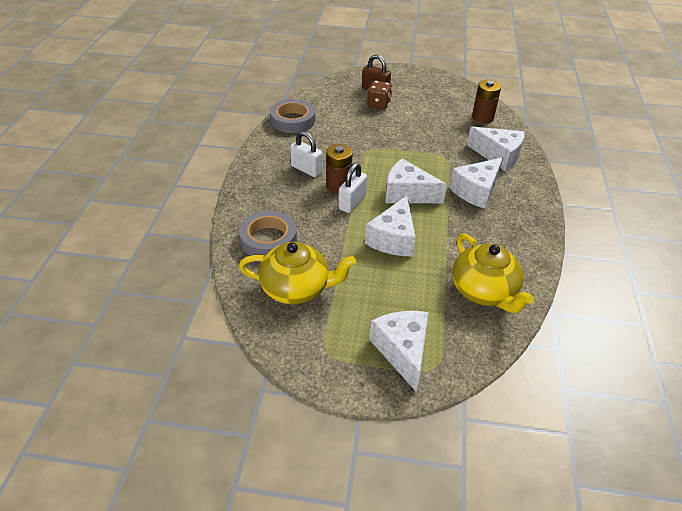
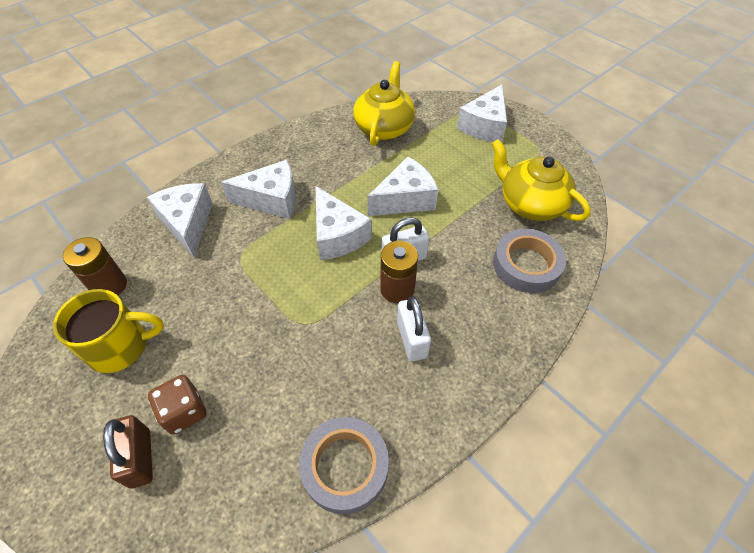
camera: 140 degrees left, 10 degrees up
(438, 106) = (120, 346): none -> yellow mug

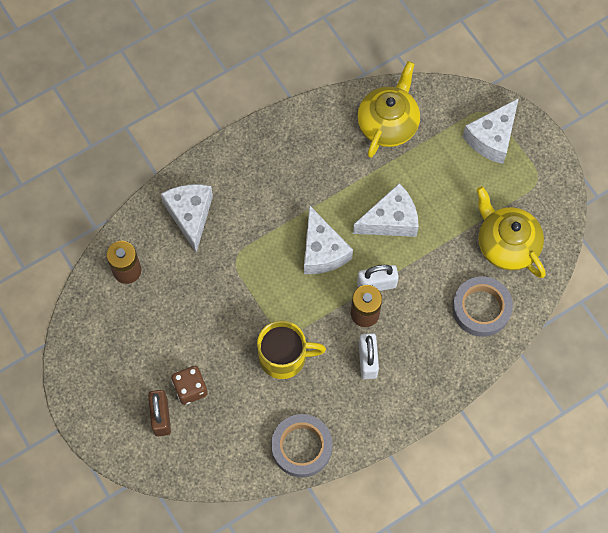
camera: 10 degrees right, 15 degrees up
(120, 346) = (140, 328): yellow mug -> yellow mug (284, 357)
(271, 199) = (267, 200): white cheese -> none

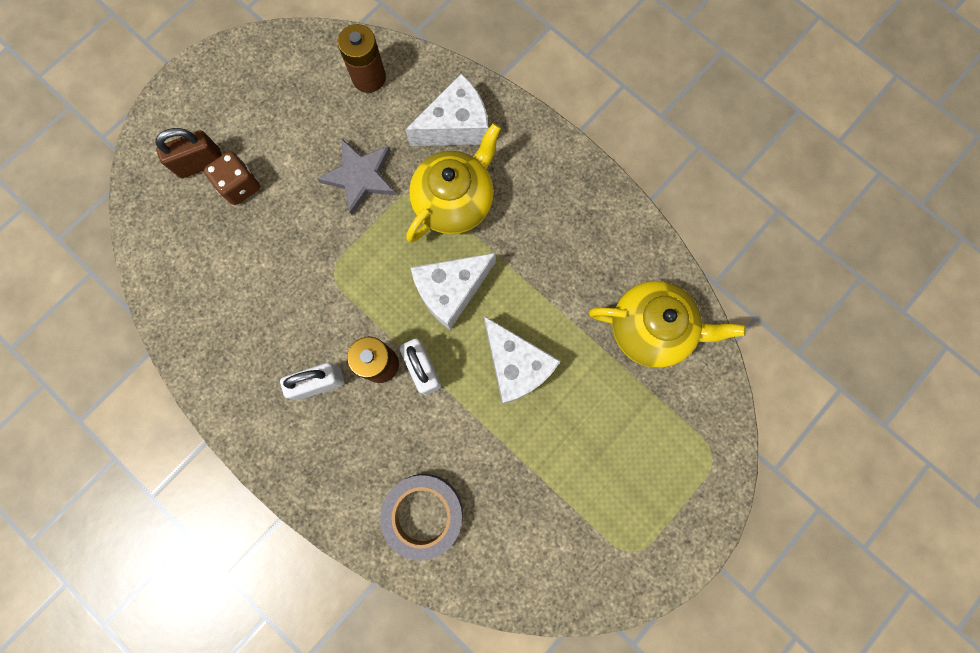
camera: 75 degrees right, 10 degrees up
(211, 295) = (360, 177): none -> grey star
(284, 357) = (302, 281): yellow mug -> none
(301, 447) = (193, 331): grey tape -> none
(492, 138) = (675, 473): white cheese -> none
(506, 244) = (523, 528): yellow teapot -> yellow teapot (455, 201)

